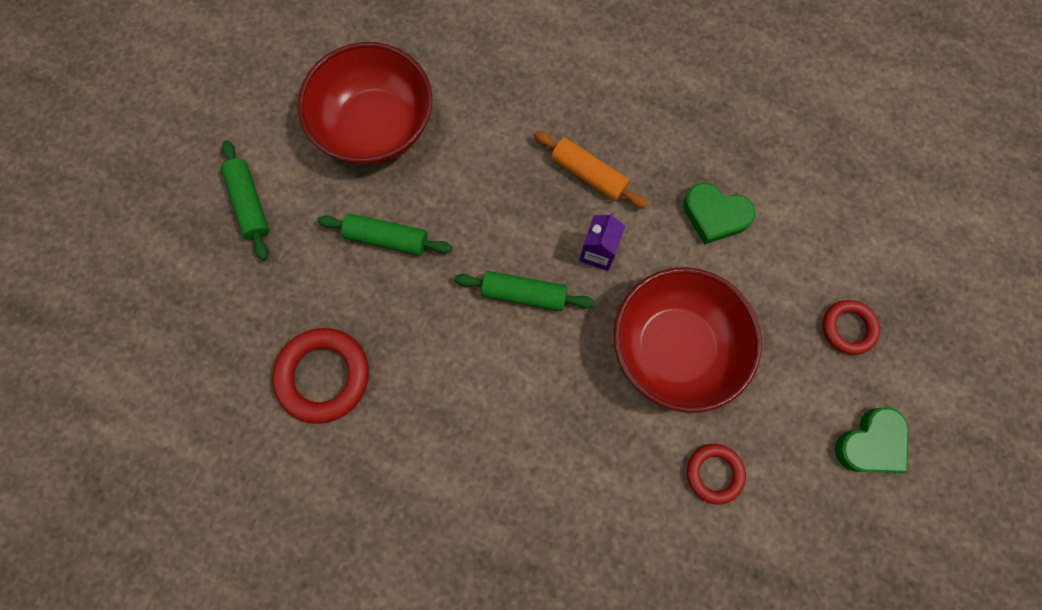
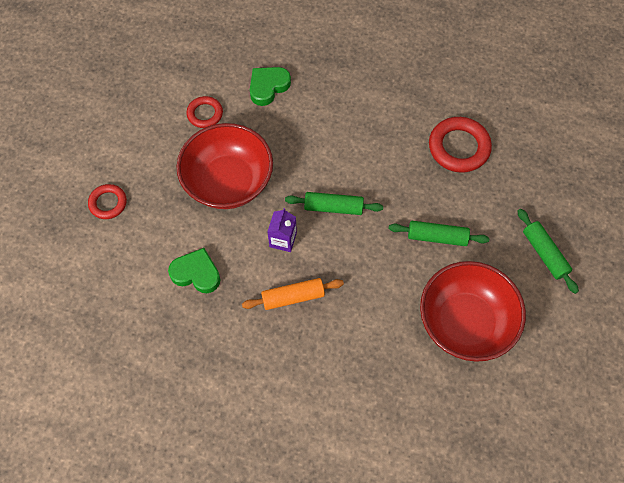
camera: 175 degrees right, 10 degrees down
(588, 174) = (293, 297): orange rolling pin -> orange rolling pin turned 45 degrees counterclockwise
(871, 444) = (104, 137): green heart -> green heart (268, 87)

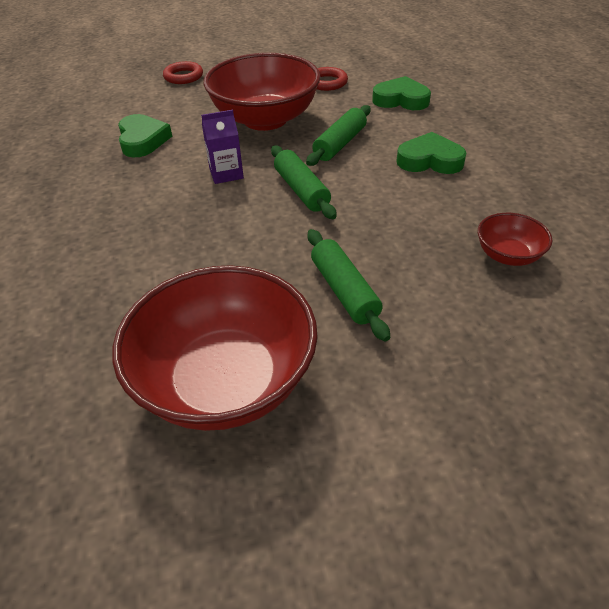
camera: 60 degrees right, 20 degrees down
(293, 297) = (156, 207): orange rolling pin -> none
(352, 121) = (430, 160): none -> green heart
(458, 147) = (508, 255): red ring -> red bowl
(544, 254) = (439, 437): green rolling pin -> green rolling pin (340, 144)

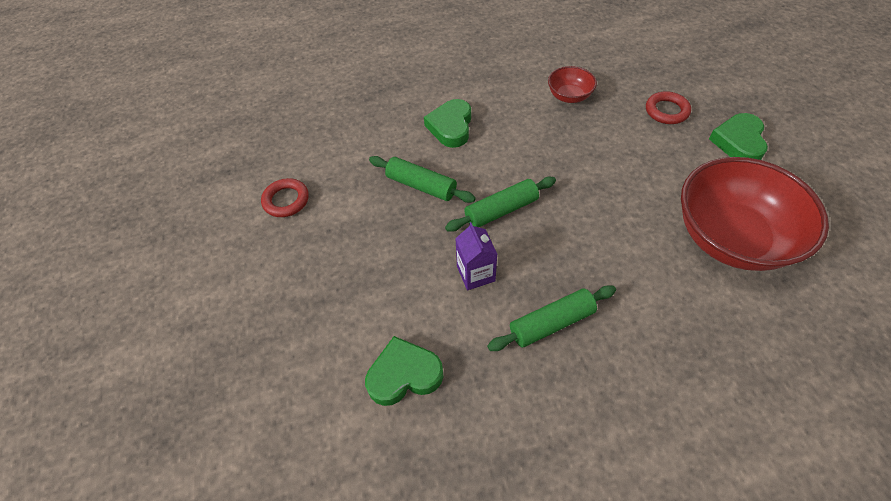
camera: 90 degrees left, 10 degrees up
(183, 76) = (227, 362): red ring -> red ring (666, 111)
(265, 119) = (365, 251): red bowl -> none
(344, 291) = (626, 178): green rolling pin -> green rolling pin (551, 323)
(401, 100) = (338, 141): green heart -> green heart (738, 142)

